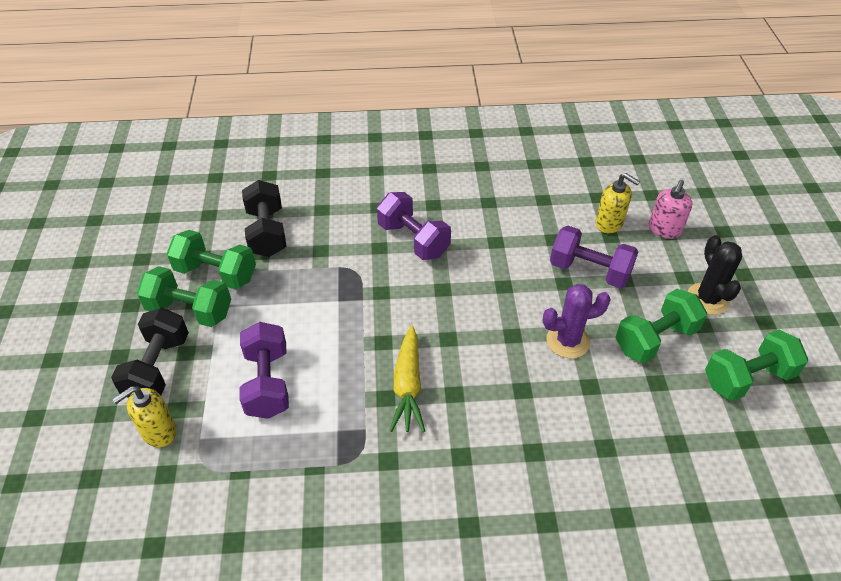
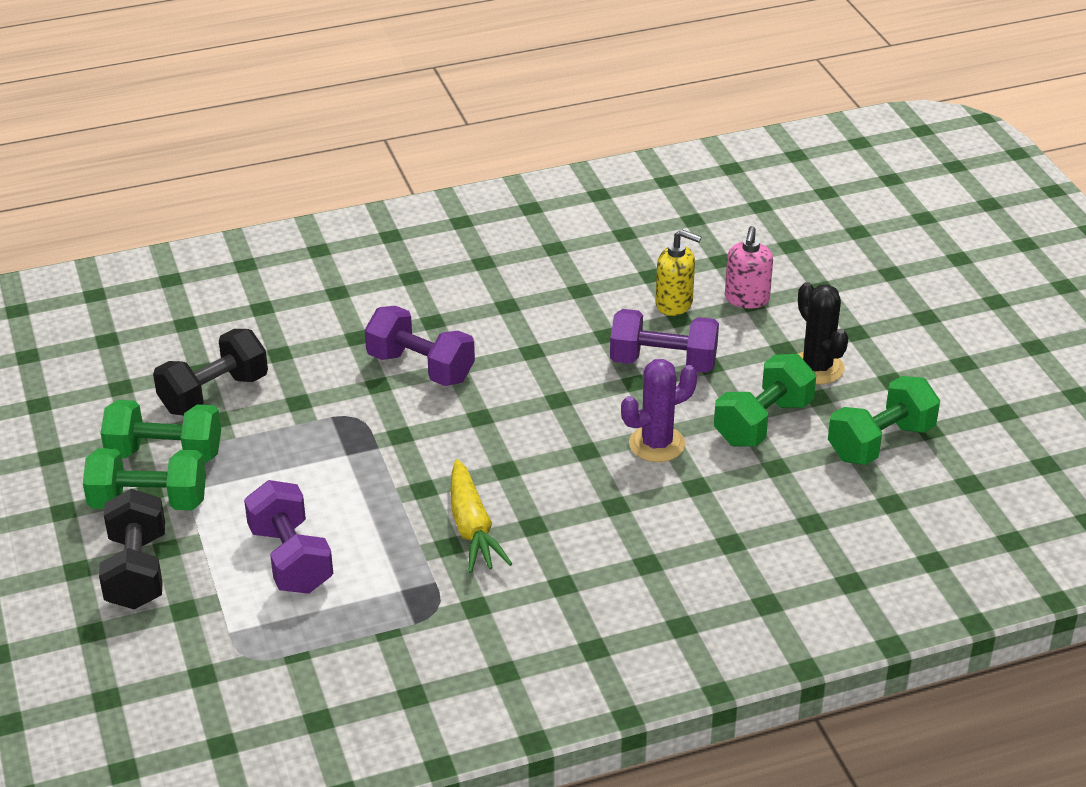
camera: 15 degrees left, 10 degrees down
(158, 431) = (172, 635): yellow soap dispenser -> none
(267, 232) = (214, 394): black dumbbell -> black dumbbell turned 75 degrees clockwise

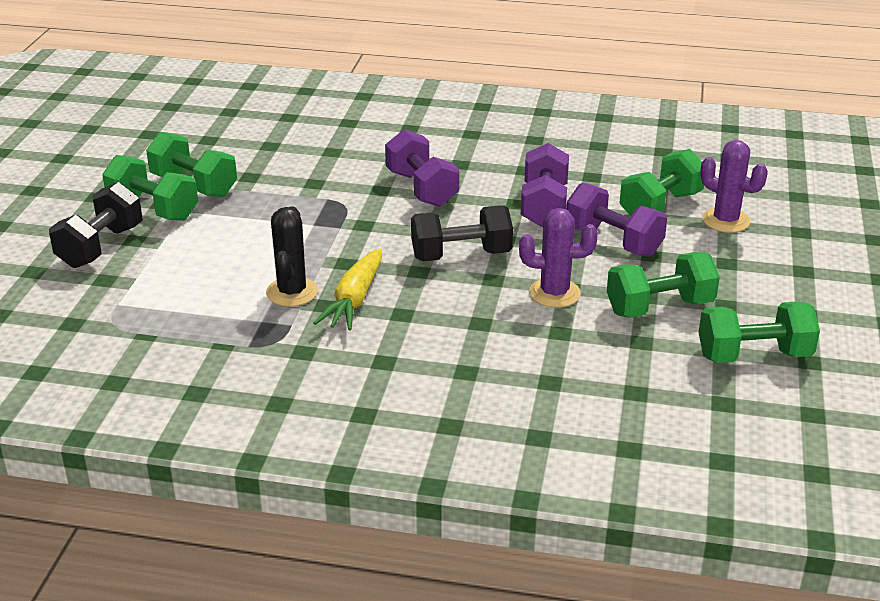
camera: 30 degrees right, 5 degrees down
(214, 394) = (263, 161): black dumbbell -> black dumbbell (461, 255)
(291, 559) = (207, 275): purple dumbbell -> purple dumbbell (544, 206)
(674, 304) = (660, 206): yellow soap dispenser -> green dumbbell
(746, 299) = (725, 220): pink soap dispenser -> purple cactus
(817, 368) = (744, 284): black cactus -> black cactus (292, 292)

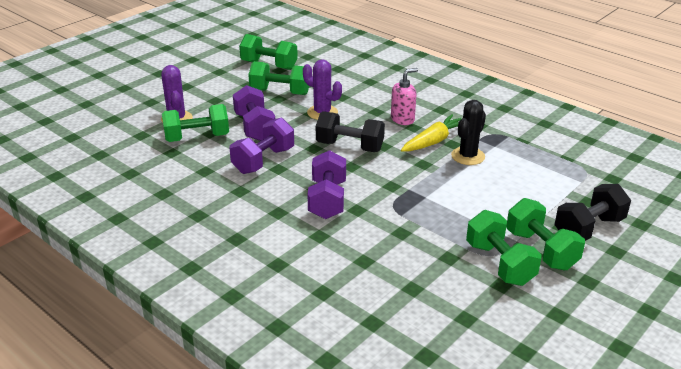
camera: 150 degrees left, 0 degrees up
(428, 322) = (402, 119): none -> pink soap dispenser

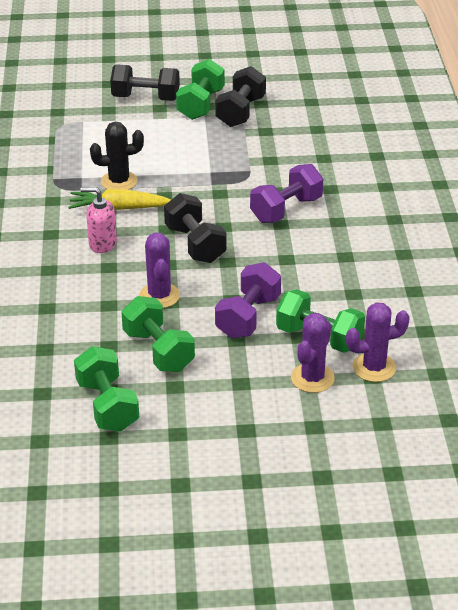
camera: 135 degrees left, 5 degrees up
(144, 139) = (374, 367): none -> purple cactus
(263, 160) = (289, 274): purple dumbbell -> none
(499, 264) = (241, 112): green dumbbell -> black dumbbell

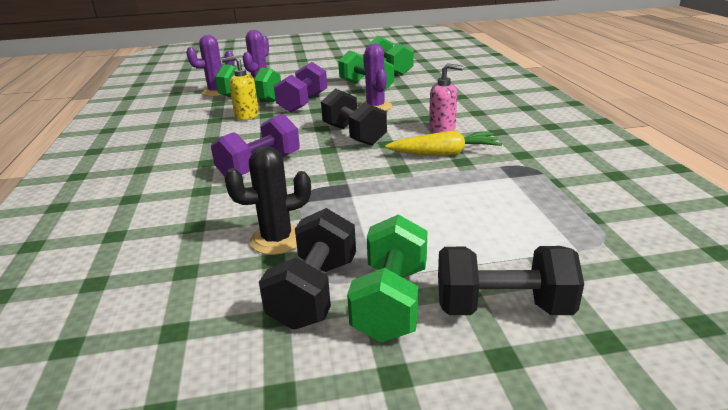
camera: 175 degrees right, 10 degrees down
(119, 181) = (461, 176): black cactus -> black cactus (277, 240)
(316, 297) = (246, 115): none -> yellow soap dispenser

